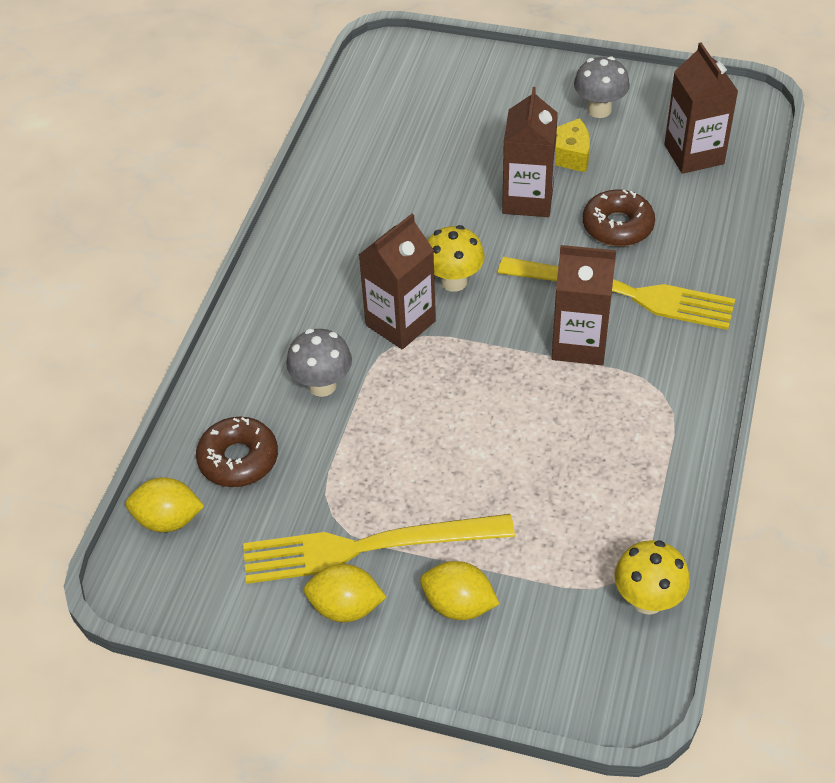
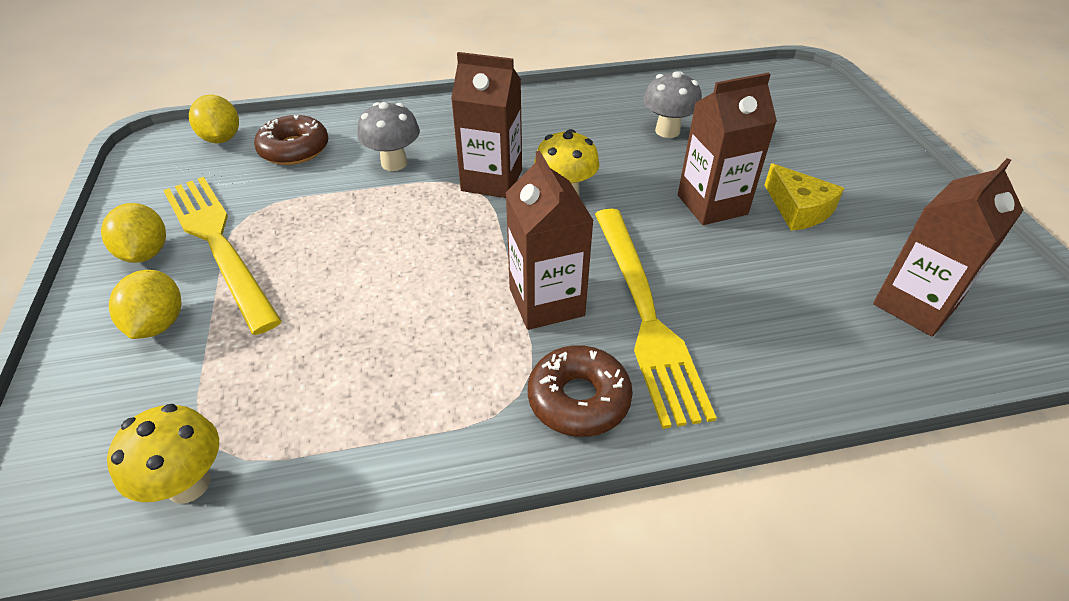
camera: 60 degrees right, 5 degrees down
(599, 110) = (889, 212): grey mushroom -> grey mushroom (667, 131)
(617, 226) = (738, 278): brown donut -> brown donut (578, 399)

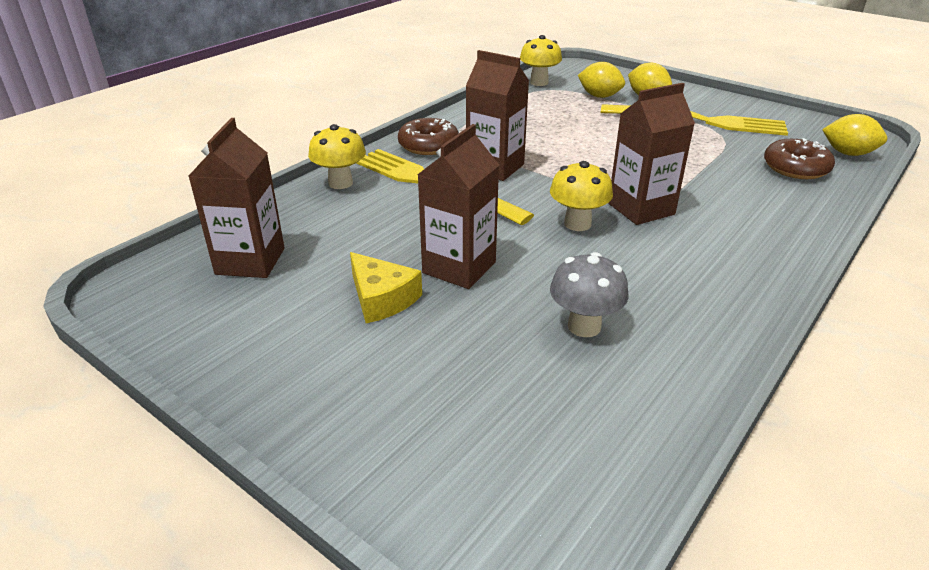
camera: 140 degrees right, 10 degrees down
(146, 253) = (717, 107): yellow lemon -> yellow lemon (599, 96)
(394, 163) = (722, 189): grey mushroom -> none
(760, 382) = (340, 183): none -> yellow mushroom
(798, 209) = (381, 298): yellow cheese -> yellow cheese turned 150 degrees counterclockwise

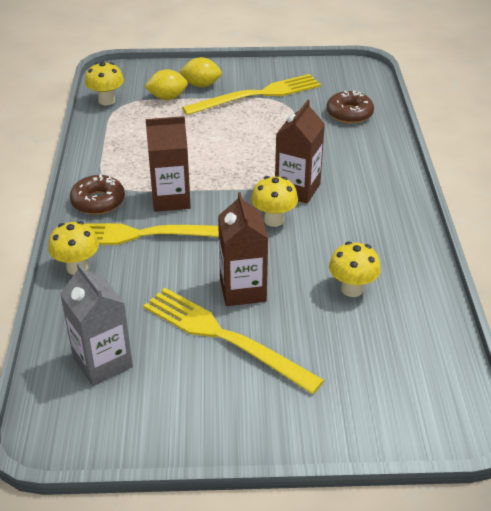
camera: 40 degrees left, 5 degrees up
(250, 261) = (102, 362): brown carton -> grey carton
(381, 298) = (224, 337): yellow cheese -> yellow fork
(584, 326) = (352, 289): grey mushroom -> yellow mushroom
(848, 153) = (366, 88): yellow lemon -> none

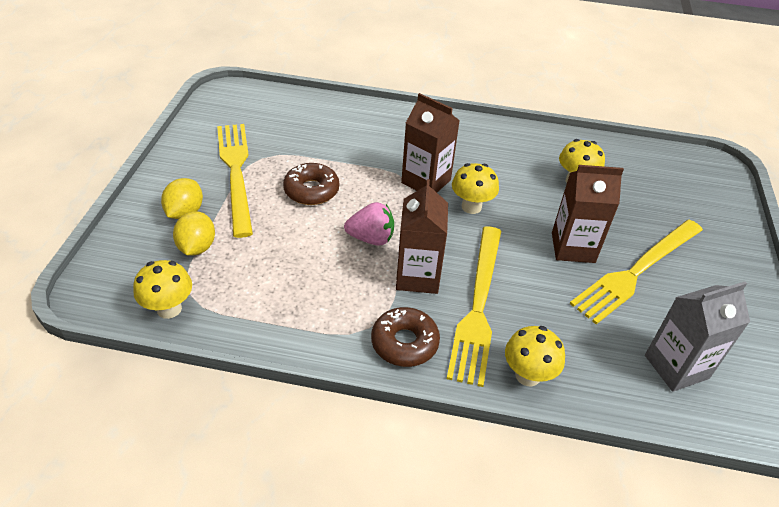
camera: 80 degrees left, 5 degrees up
(207, 170) = (371, 238): none -> pink strawberry
(349, 113) = (307, 120): brown donut -> brown donut (311, 190)

